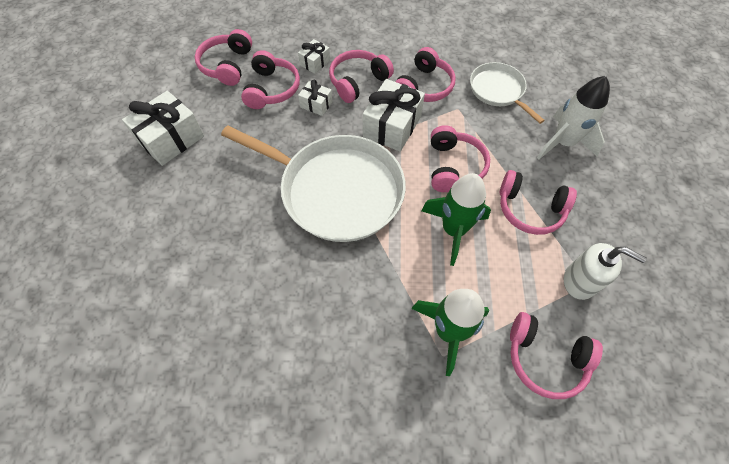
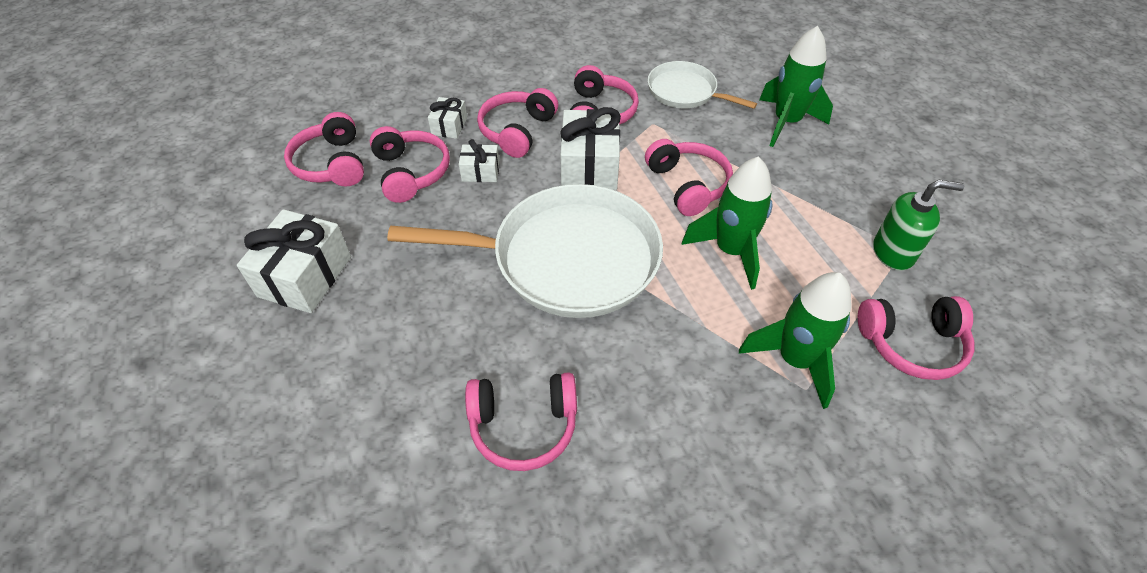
camera: 25 degrees left, 10 degrees down
(530, 209) = (796, 199): pink headphones -> pink headphones (523, 426)
(563, 143) = (786, 122): white rocket -> green rocket
(580, 281) = (893, 252): white soap dispenser -> green soap dispenser

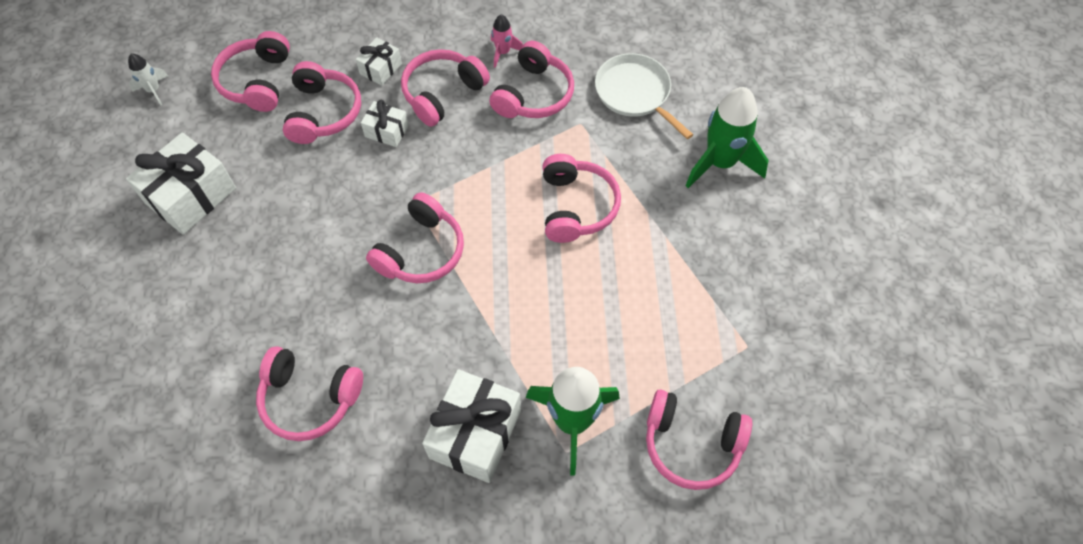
camera: 20 degrees right, 10 degrees up
(224, 196) = (154, 90): none -> white rocket
(555, 89) = (503, 52): none -> pink rocket
(566, 259) = (421, 251): white pan -> pink headphones
(589, 166) = (492, 156): white gift -> white gift (475, 434)
(730, 251) = (577, 292): green rocket -> none
(893, 252) = (736, 346): green soap dispenser -> none

